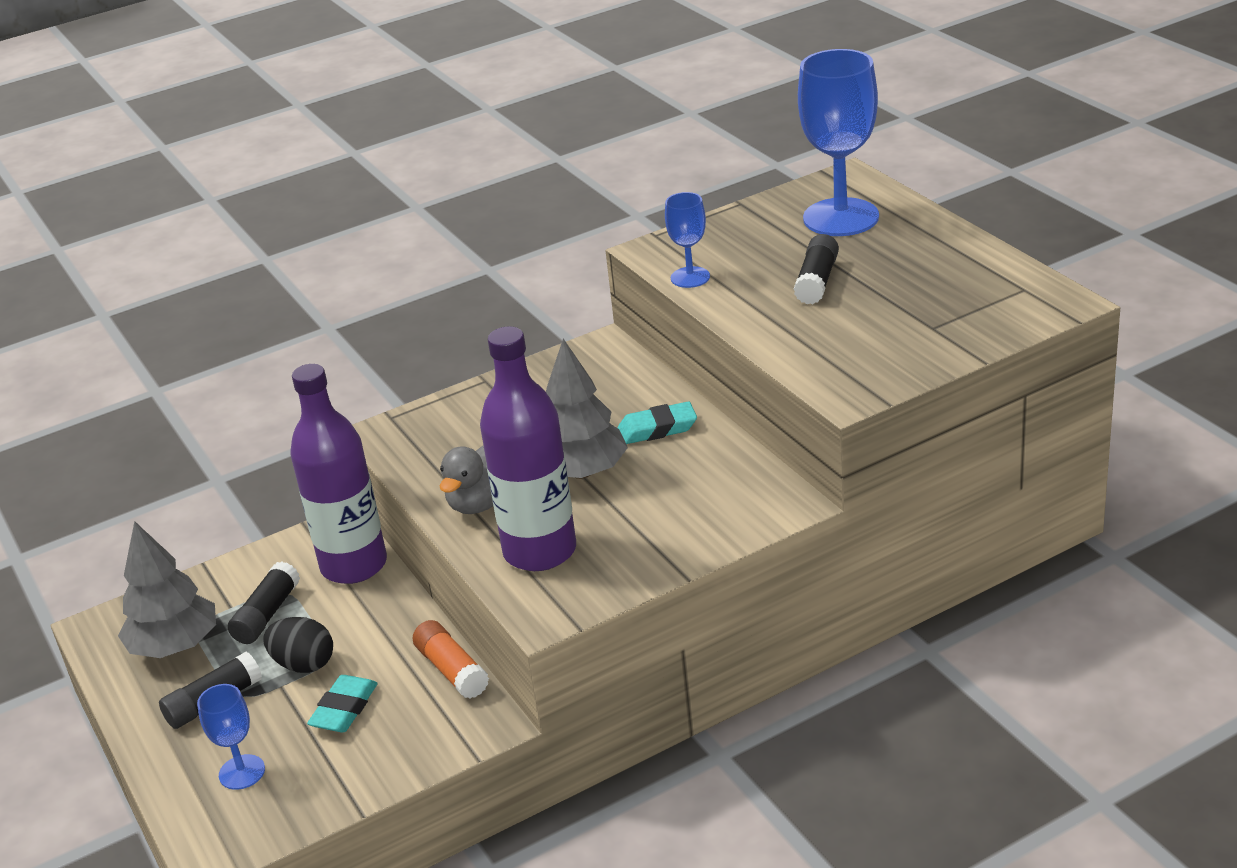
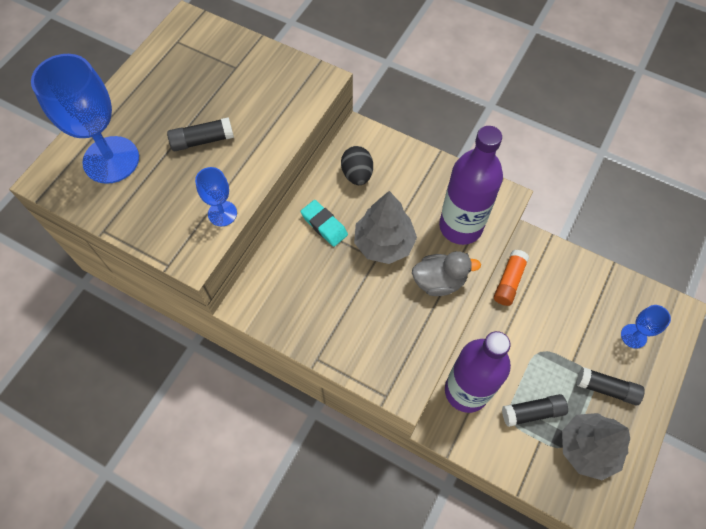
camera: 125 degrees left, 30 degrees up
(304, 664) = (552, 360): black egg -> black egg (357, 174)
(344, 709) = (565, 316): turquoise eraser -> none

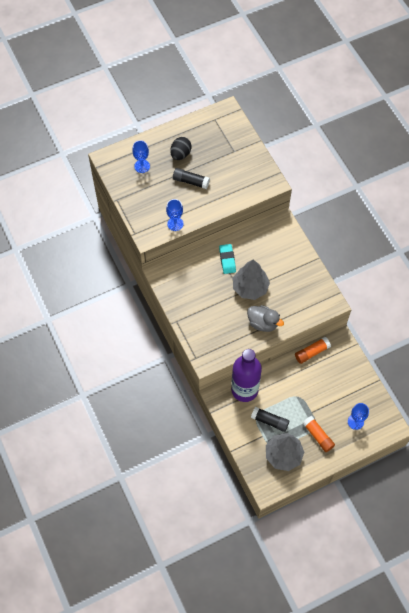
camera: 35 degrees right, 0 degrees up
(111, 160) = (142, 166): blue goblet -> blue goblet, size x0.50
(357, 174) = (264, 244): black egg -> black egg (180, 154)
(460, 226) = (296, 303): purple bottle -> none
(606, 388) = (318, 436): black glue stick -> orange glue stick

